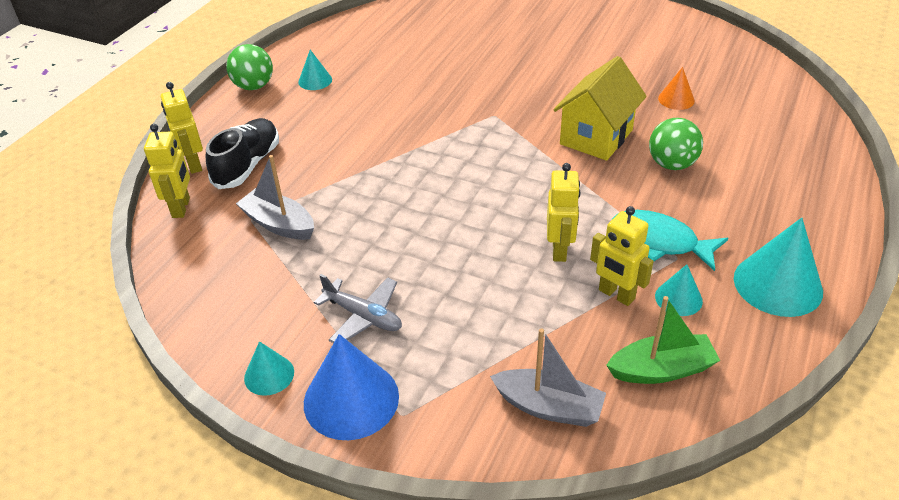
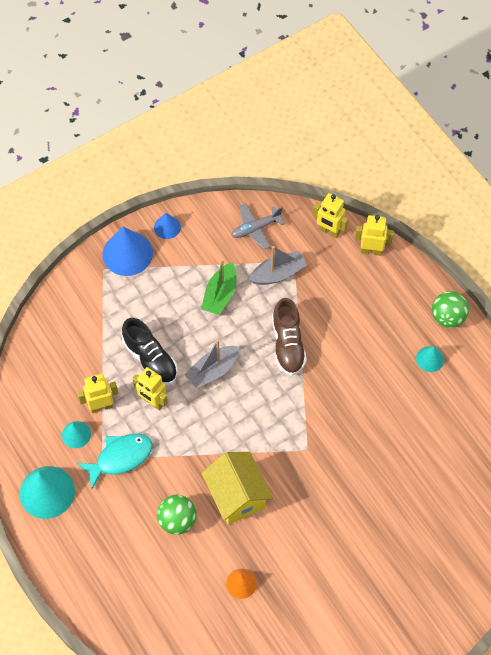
camera: 120 degrees right, 20 degrees up
(247, 165) = (349, 279): black shoe -> black shoe (150, 359)
(269, 375) = (167, 227): turquoise cone -> blue cone
(363, 316) = (175, 282): grey plane -> grey plane (256, 228)
(377, 176) = (288, 344): none -> brown shoe
(549, 407) = (61, 329): grey boat -> grey boat (213, 371)
(661, 369) = (43, 391): green boat -> green boat (220, 295)

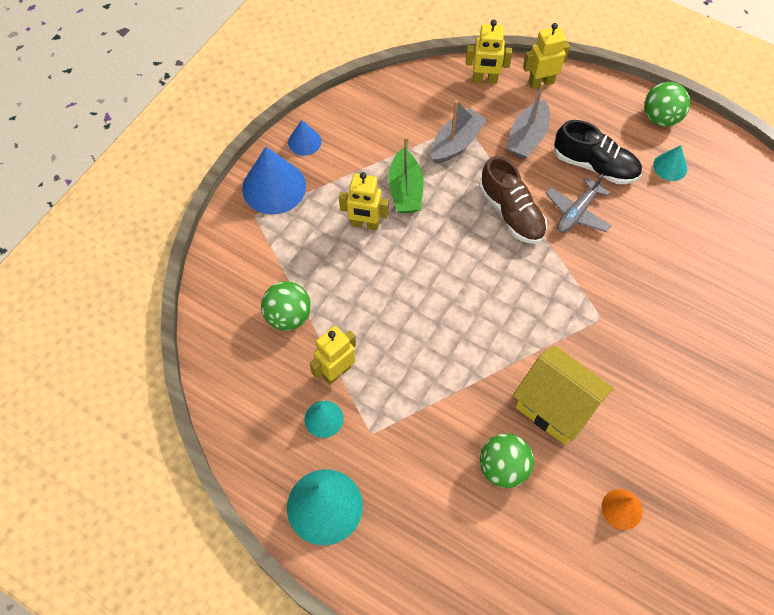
camera: 25 degrees left, 0 degrees up
(89, 353) = (288, 316): none -> green ball
(120, 458) = (393, 423): turquoise fish -> none
(150, 359) = (365, 292): black shoe -> black shoe (595, 165)
(153, 402) = (395, 340): yellow robot -> yellow robot (365, 224)
(213, 371) = (445, 276): grey boat -> grey boat (527, 137)
(256, 228) = (404, 106): grey plane -> grey plane (577, 212)

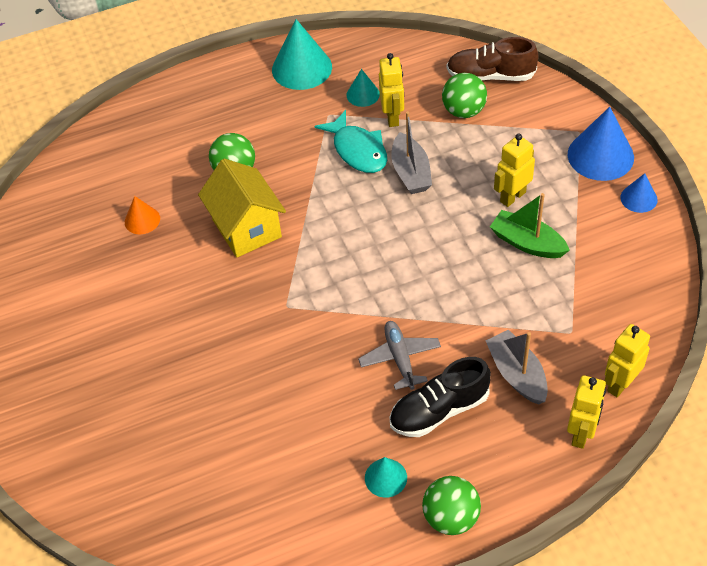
camera: 130 degrees right, 10 degrees down
(398, 375) = (358, 150): none -> turquoise fish
(456, 143) = (553, 311): grey boat -> grey boat (411, 172)
(511, 213) = (441, 307): brown shoe -> brown shoe (490, 76)
(555, 406) = (247, 228): yellow house -> yellow house turned 75 degrees clockwise

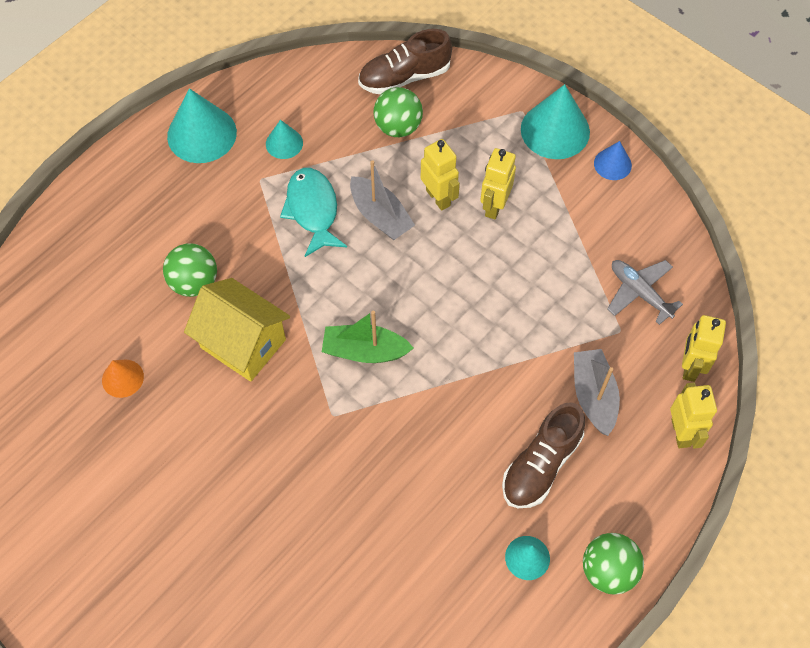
camera: 30 degrees left, 10 degrees up
(358, 150) = (313, 210): turquoise fish -> turquoise fish turned 135 degrees counterclockwise
(392, 117) = (329, 159): yellow robot -> yellow robot (438, 197)
(400, 358) = (476, 425): grey plane -> grey plane (639, 293)
(439, 410) = (541, 464): black shoe -> brown shoe
(517, 374) = (593, 396): grey boat -> grey boat turned 45 degrees clockwise
(527, 243) = (533, 251): green boat -> green boat (365, 351)
(600, 155) = (555, 130): blue cone -> turquoise cone

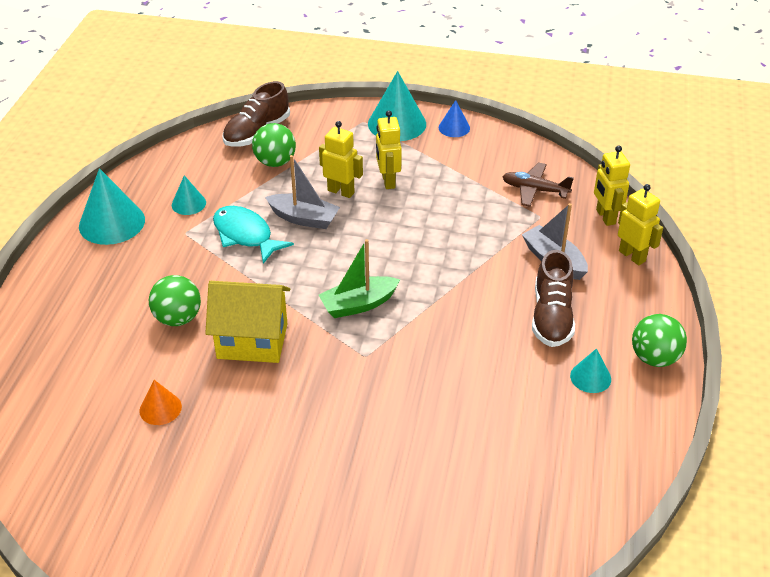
camera: 30 degrees left, 20 degrees down
(639, 293) = (535, 190): grey plane -> brown plane

